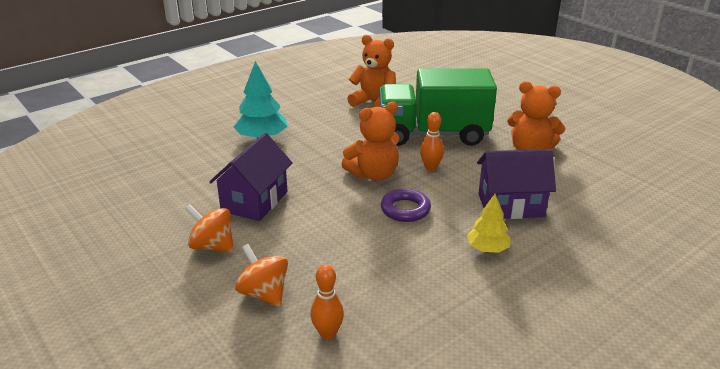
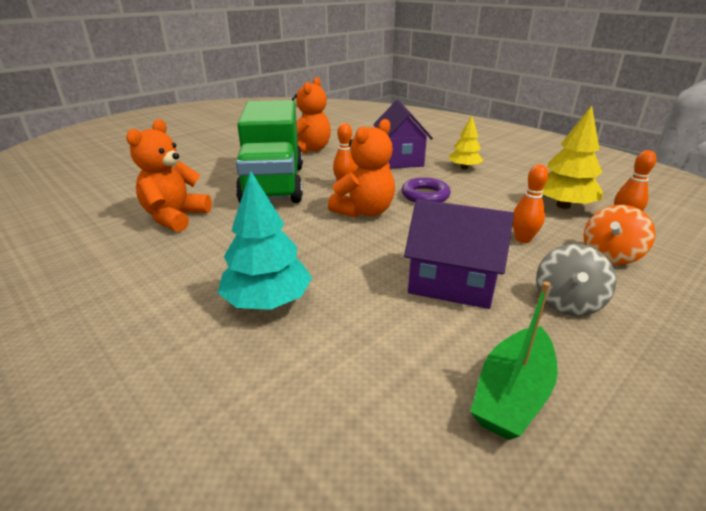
camera: 95 degrees left, 0 degrees up
(152, 204) = (512, 394): none -> green boat
(212, 246) = (567, 302): orange spinning top -> grey spinning top
(306, 249) = (523, 239): none -> orange bowling pin
(372, 299) = (563, 205): none -> yellow tree
(373, 174) = (364, 211): orange teddy bear -> orange teddy bear turned 75 degrees clockwise

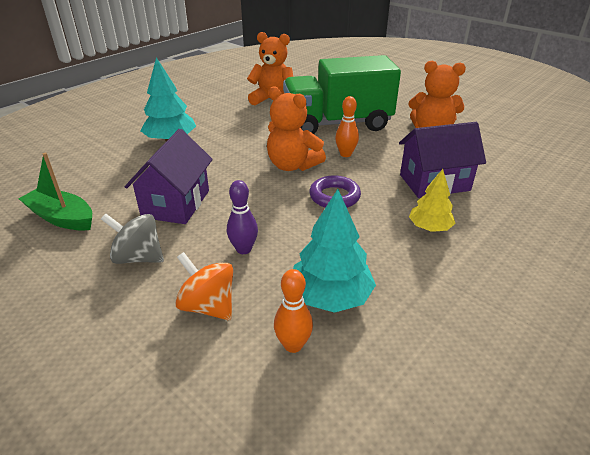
camera: 85 degrees right, 5 degrees up
(523, 239) = (243, 249): orange bowling pin -> purple bowling pin
(563, 205) = (330, 296): yellow tree -> turquoise tree

